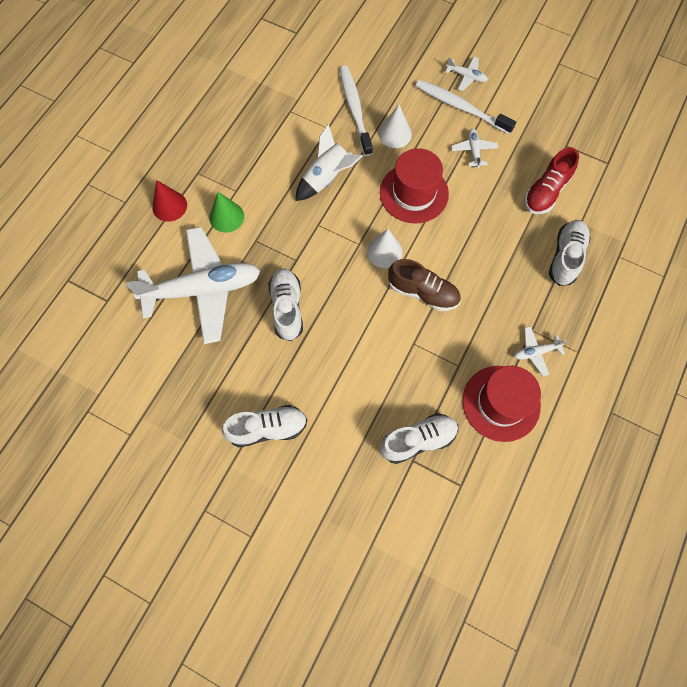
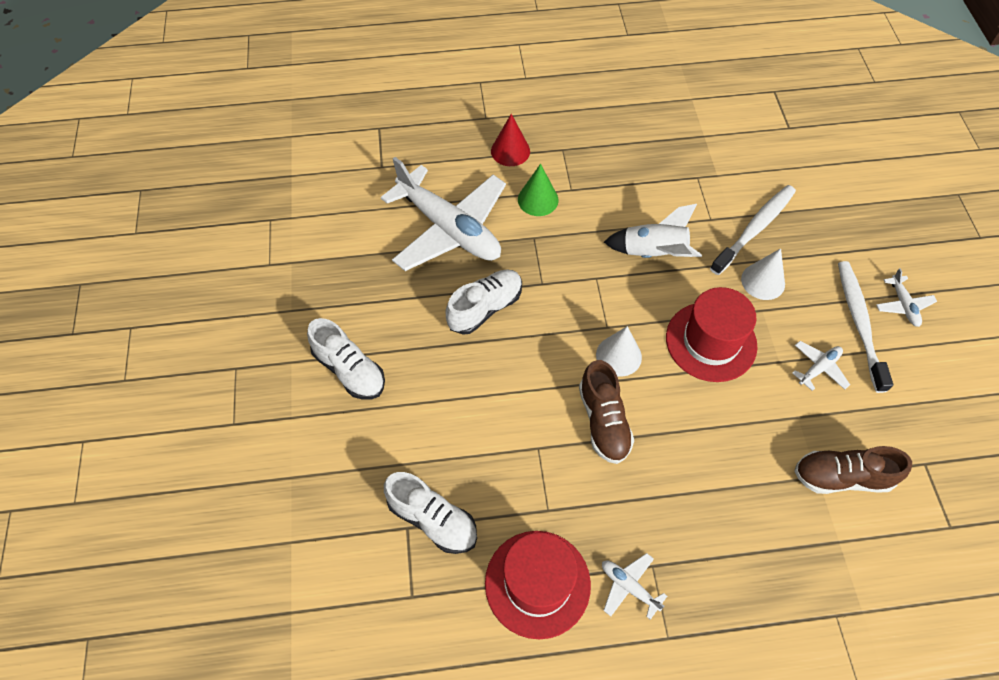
camera: 55 degrees right, 10 degrees down
(546, 191) = (842, 477): red shoe -> brown shoe
(565, 257) = (777, 550): white shoe -> none

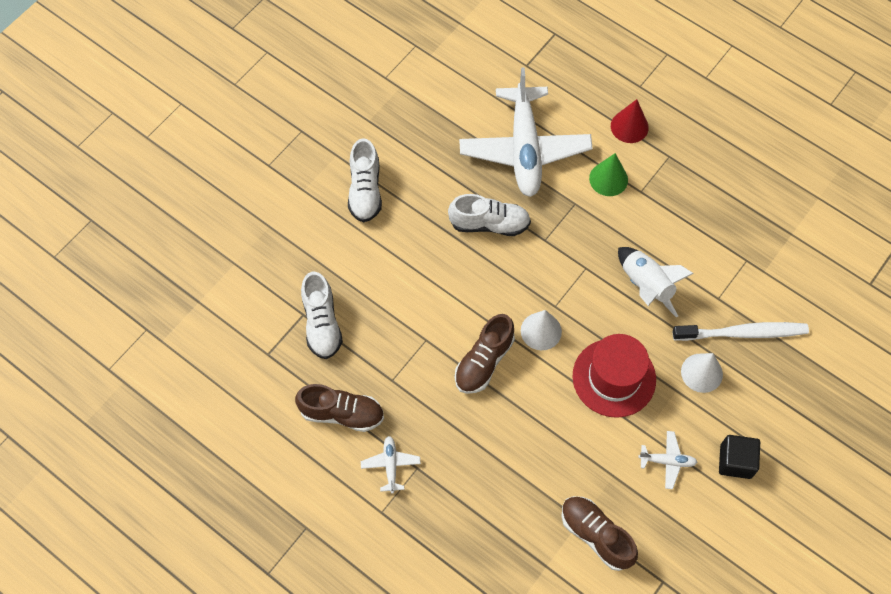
camera: 45 degrees right, 5 degrees up
(537, 583) = (342, 413): red hat -> brown shoe
(859, 324) = (735, 461): white toothbrush -> black cube
(903, 305) = (786, 479): white plane -> none

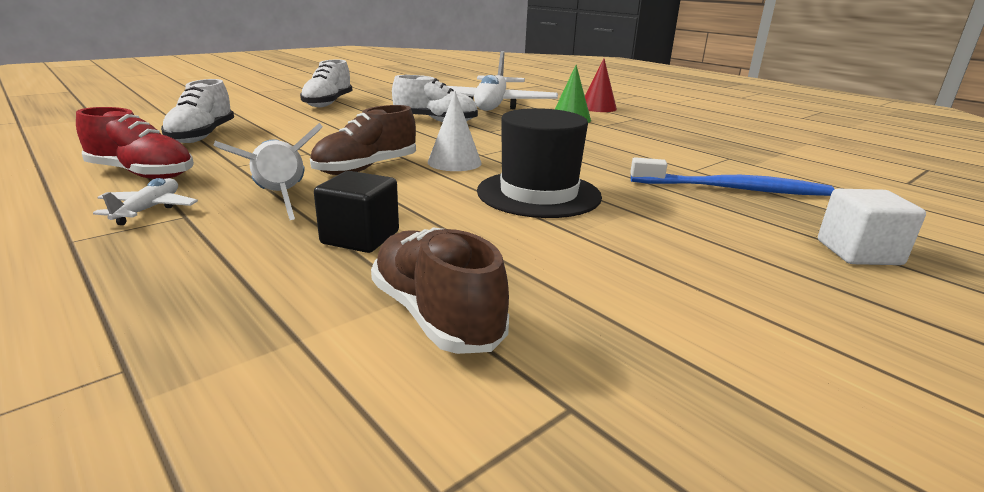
camera: 10 degrees right, 40 degrees down
(342, 413) = (142, 174): brown shoe -> red shoe
(614, 378) = (538, 194): red hat -> black hat
(646, 286) = (600, 156): white rocket -> white rocket (280, 198)
(667, 461) = (609, 259): white plane -> none
(701, 373) = (673, 204): white cone -> none
(735, 461) = (742, 275): black cube -> black cube (360, 238)
(742, 333) = (732, 189): white toothbrush -> blue toothbrush
(802, 418) = (858, 252): none -> white cube

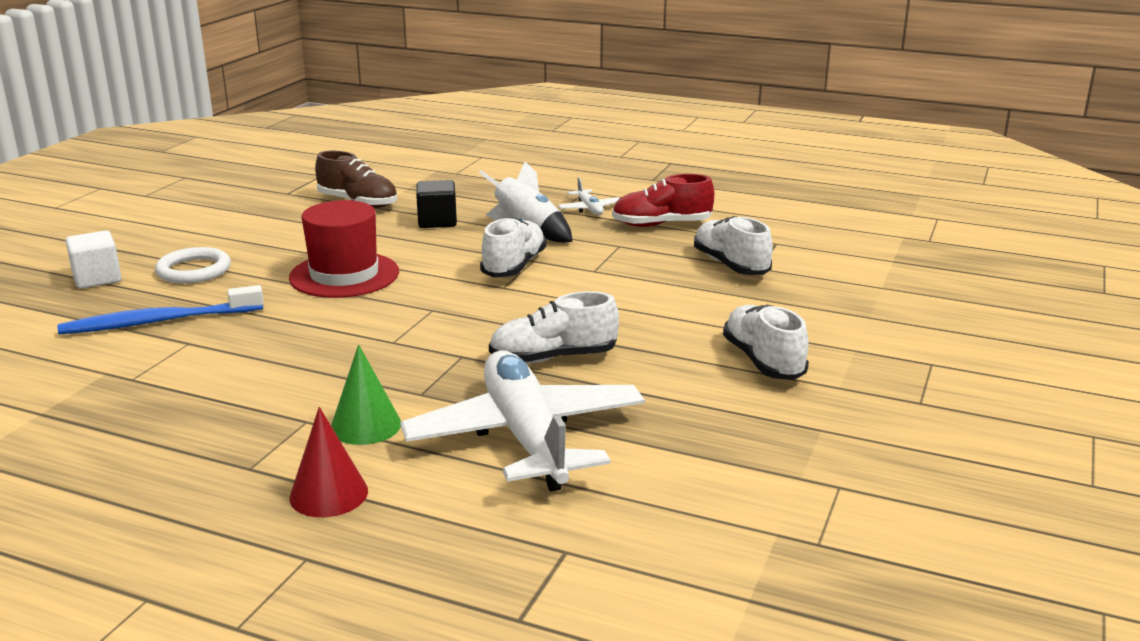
camera: 155 degrees right, 0 degrees up
(366, 168) = (514, 266): brown shoe -> white shoe
(454, 162) = (447, 291): white cone -> none
(538, 194) = (344, 275): black hat -> red hat
(723, 236) = (194, 270): none -> white ring

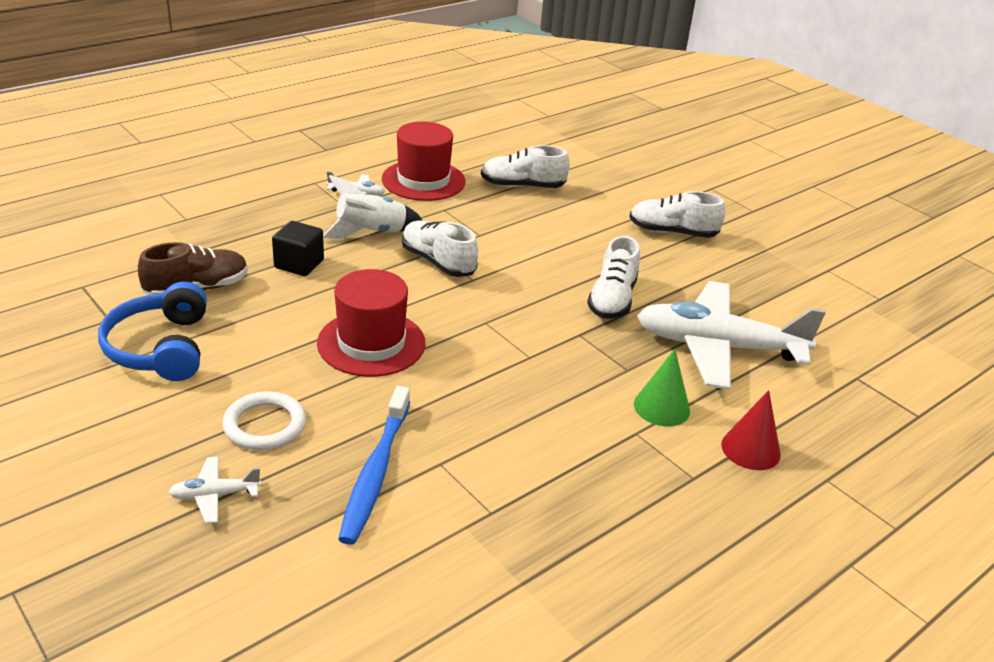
camera: 65 degrees left, 10 degrees up
(97, 278) = (215, 495): white cube -> white plane
(265, 215) = (160, 348): none -> blue headphones
(661, 224) = (423, 180): red shoe -> red hat

